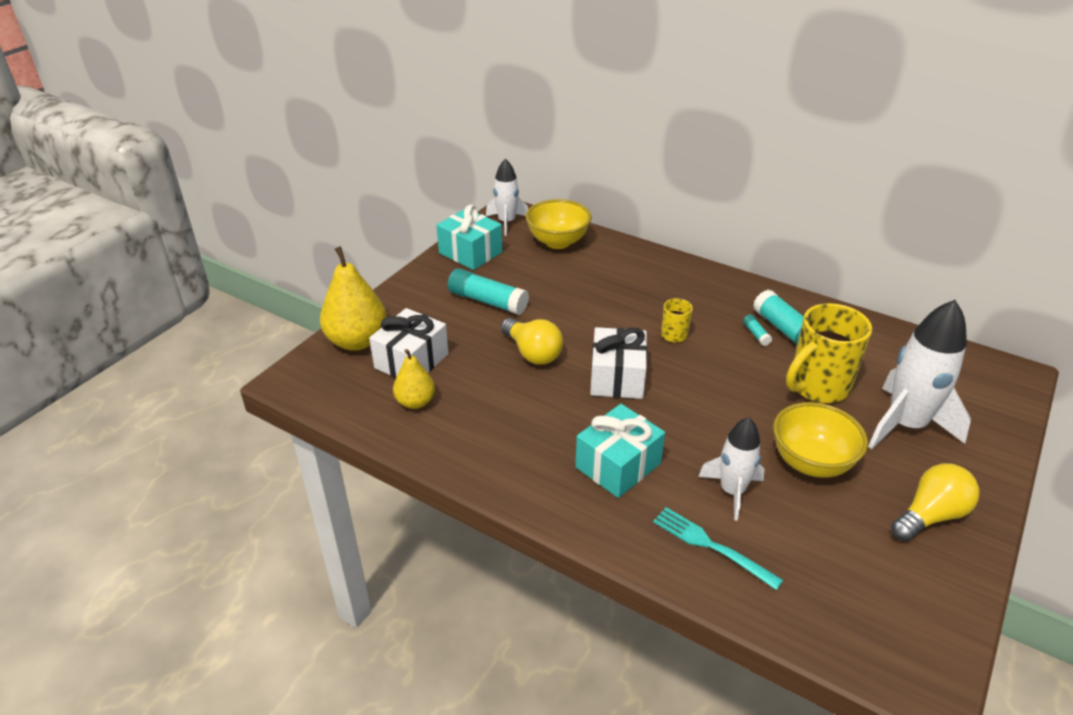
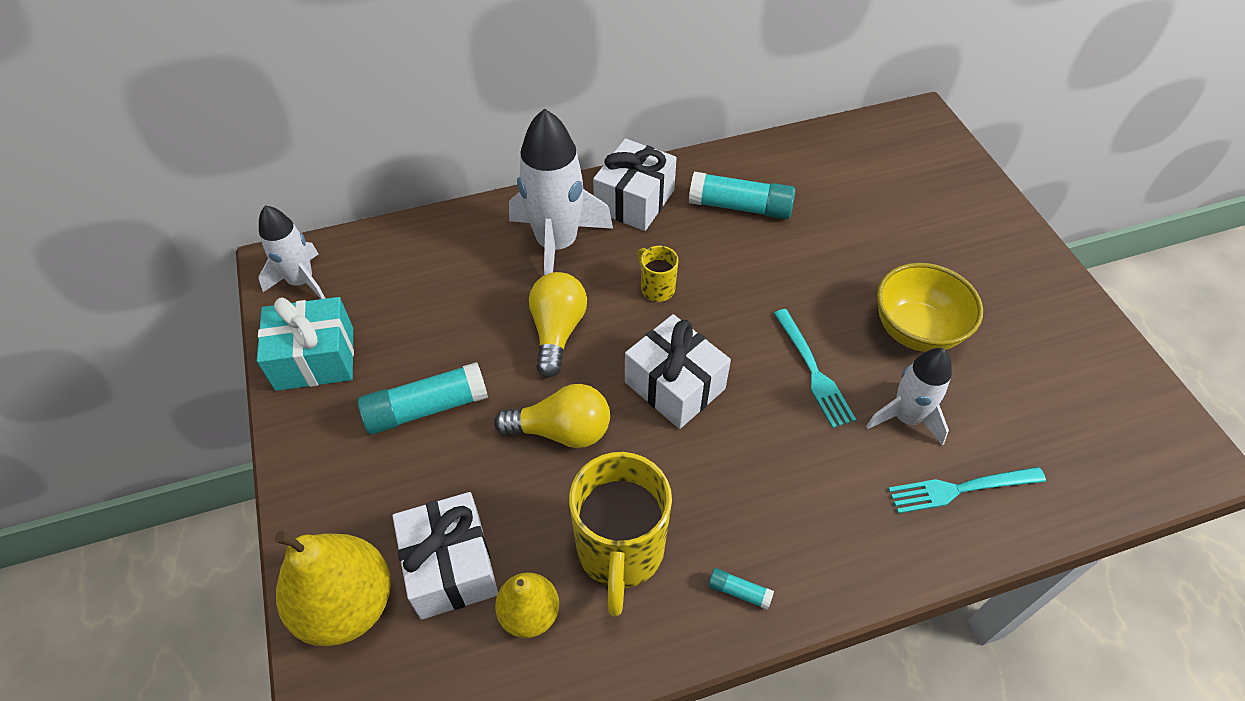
camera: 50 degrees left, 15 degrees up
(558, 242) = (397, 264): yellow bowl -> none
(618, 465) = (800, 483): turquoise gift -> none
(708, 430) = (814, 372): none -> turquoise fork
(724, 291) = (634, 201): none -> white gift
(756, 334) = (719, 229): turquoise glue stick -> turquoise glue stick (739, 591)
(817, 387) = (827, 247): yellow mug -> yellow mug (620, 552)
(905, 425) = (923, 231): white rocket -> white rocket (557, 245)
(930, 515) = (1032, 305): yellow light bulb -> yellow light bulb (557, 331)

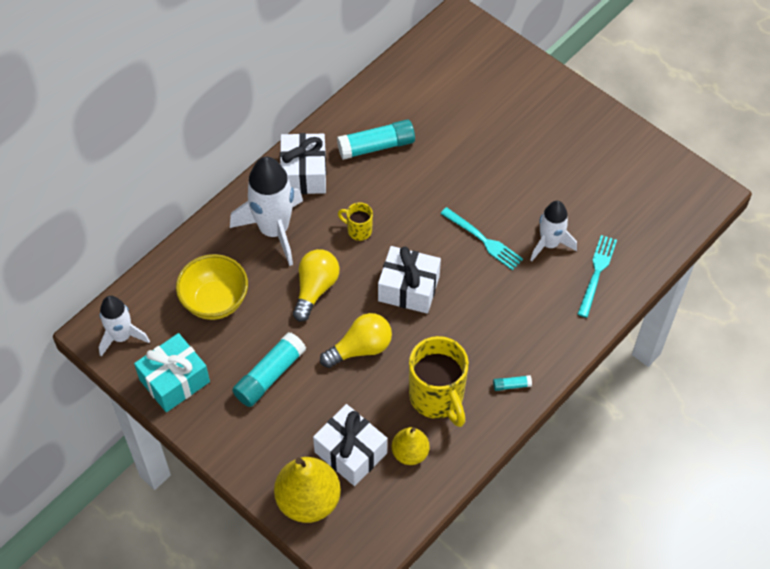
camera: 30 degrees left, 5 degrees up
(557, 331) = (315, 289): yellow light bulb -> yellow light bulb turned 45 degrees clockwise
(916, 331) = (529, 185): yellow bowl -> yellow bowl (215, 301)
(959, 489) = (597, 272): turquoise fork -> turquoise fork turned 150 degrees clockwise

